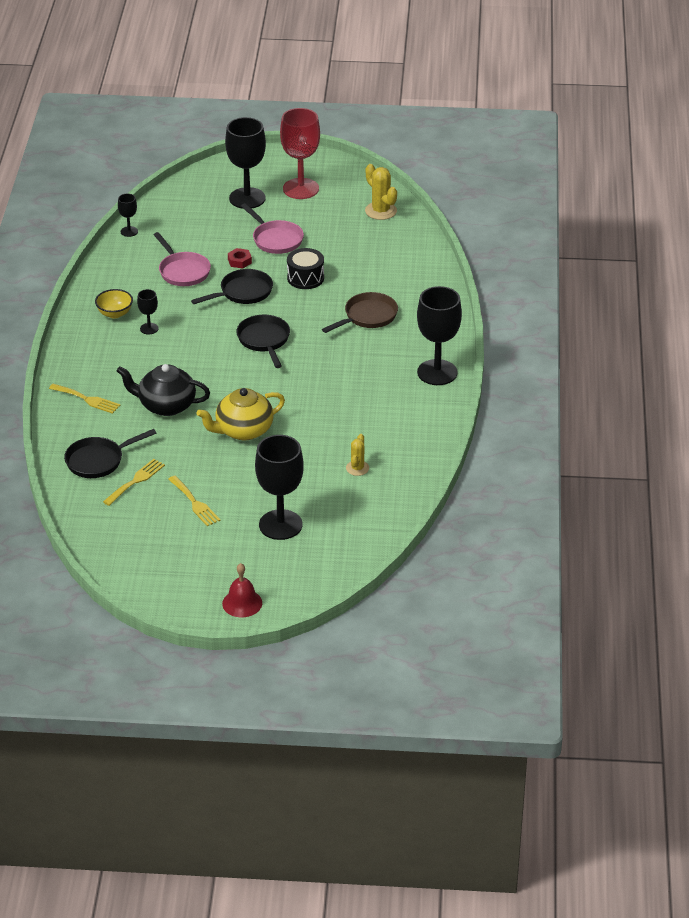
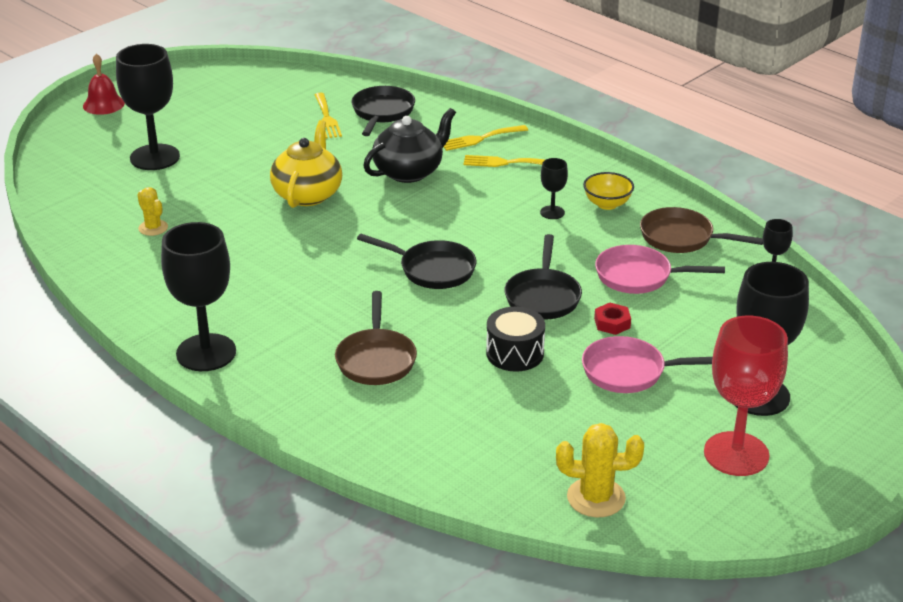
camera: 130 degrees right, 5 degrees down
(123, 273) = (682, 238): none -> brown pan
(195, 503) = (252, 132): yellow fork -> yellow fork (505, 163)

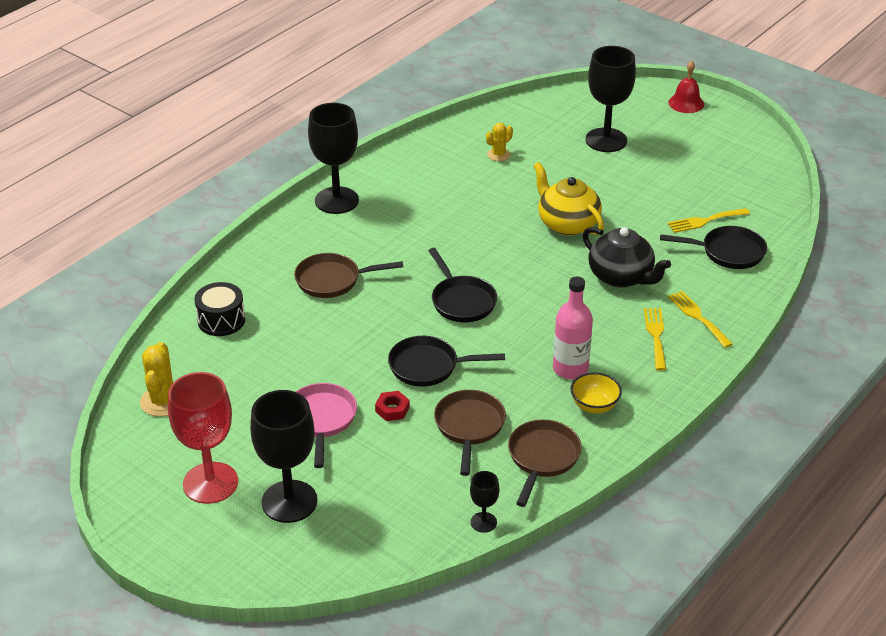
camera: 85 degrees right, 5 degrees up
(308, 194) = (567, 224): yellow teapot -> yellow teapot turned 135 degrees counterclockwise
(432, 269) = (461, 301): black pan -> black pan turned 45 degrees counterclockwise
(515, 353) = (344, 353): black drum -> black drum (221, 320)
(552, 212) = (570, 369): black goblet -> pink bottle
(639, 276) = (469, 427): pink pan -> brown pan

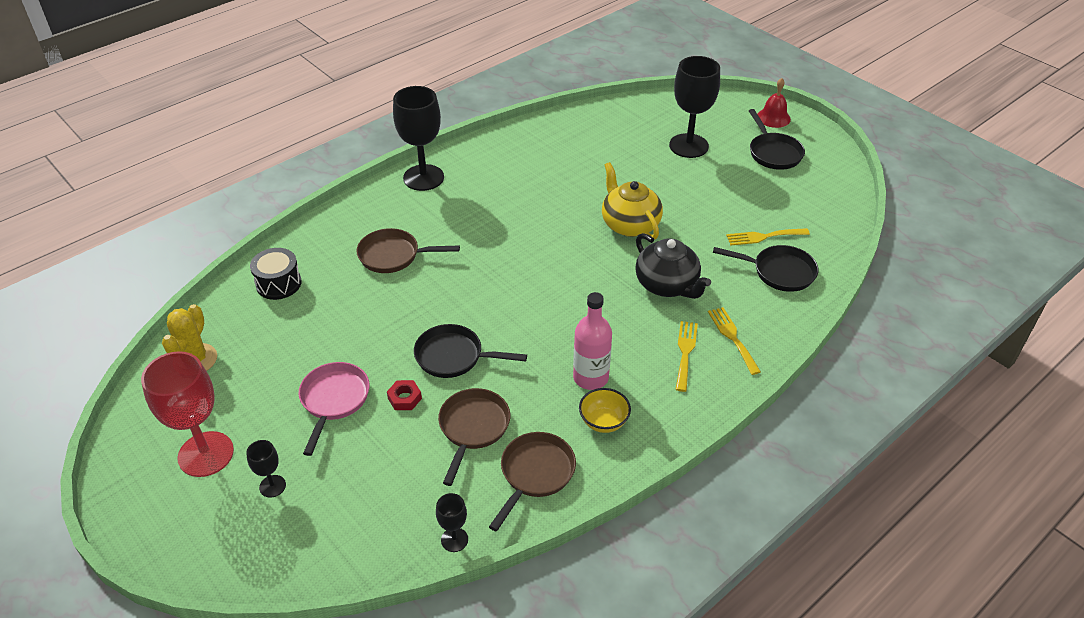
camera: 10 degrees right, 5 degrees up
(289, 501) = (272, 486): black goblet -> black goblet, size x0.47
(461, 301) = (506, 291): black pan -> black pan (773, 153)
(498, 155) = (584, 149): yellow cactus -> none

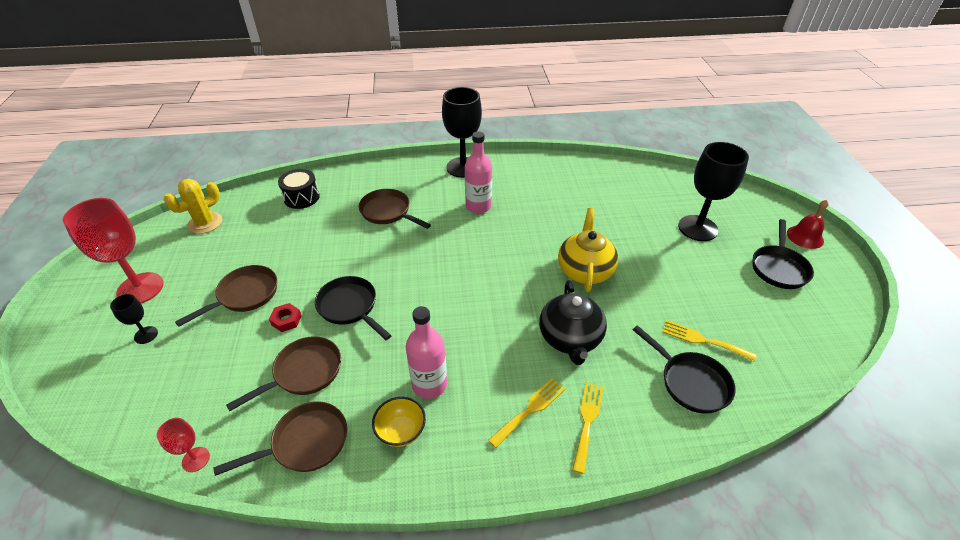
camera: 35 degrees right, 0 degrees up
(334, 400) = (244, 295): pink pan -> brown pan
(454, 540) = (195, 459): black goblet -> red goblet
(479, 210) = (478, 206): none -> pink bottle

